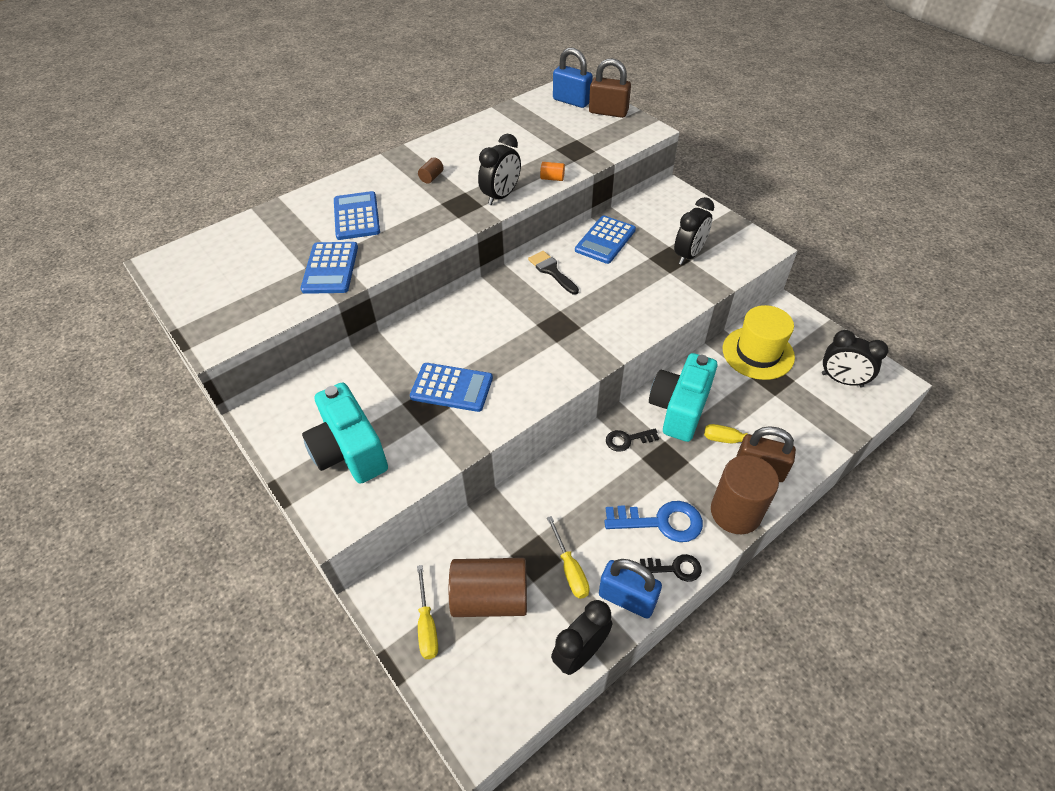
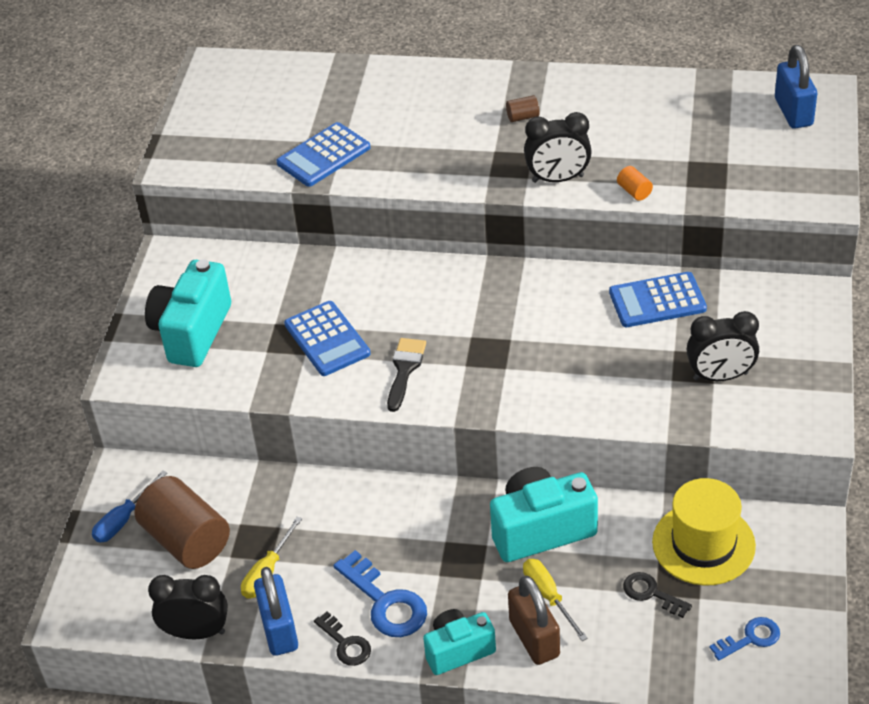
camera: 50 degrees right, 5 degrees down
(356, 216) = (406, 117): blue calculator -> none
(427, 625) = (124, 519): yellow screwdriver -> blue screwdriver
(551, 271) = (557, 295): black brush -> black brush (404, 369)
(608, 112) = (813, 151): brown padlock -> none
(627, 440) = (455, 516): black key -> black key (651, 593)
(735, 512) = (458, 650): brown cylinder -> turquoise camera
(841, 380) = (750, 638): black clock -> blue key

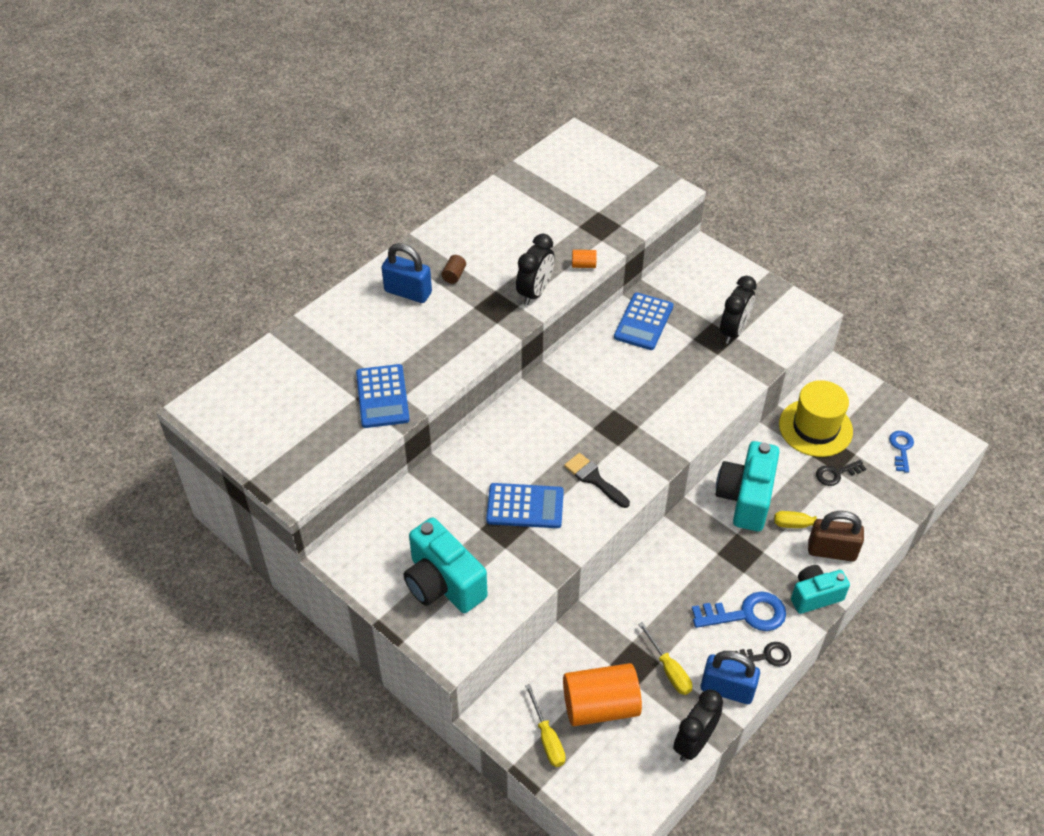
camera: 60 degrees left, 5 degrees up
(124, 519) = (547, 738): blue screwdriver -> yellow screwdriver
(186, 540) = (600, 706): brown cylinder -> orange cylinder
(458, 650) = (814, 596): turquoise camera -> turquoise camera turned 60 degrees clockwise
(793, 112) = (581, 159): blue padlock -> blue padlock (408, 292)

